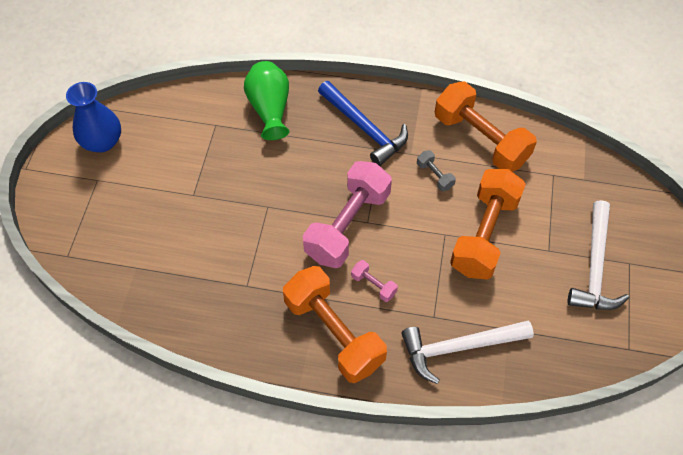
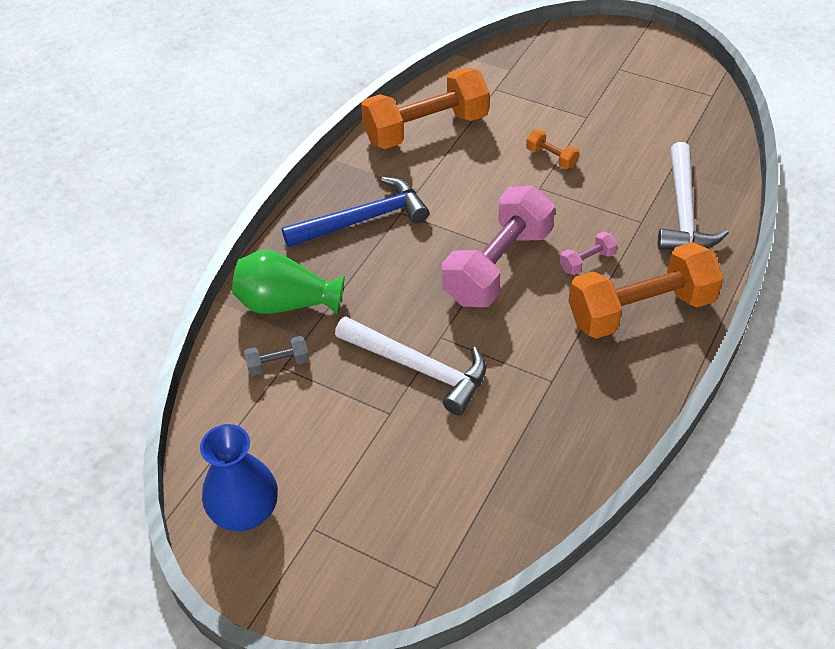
camera: 70 degrees left, 10 degrees down
(347, 225) = (498, 266): pink dumbbell -> pink dumbbell turned 75 degrees clockwise
(435, 176) = (459, 176): grey dumbbell -> grey dumbbell (278, 364)
(484, 234) = (551, 157): orange dumbbell -> orange dumbbell, size x0.42
(594, 267) = (616, 91): white hammer -> white hammer (419, 368)

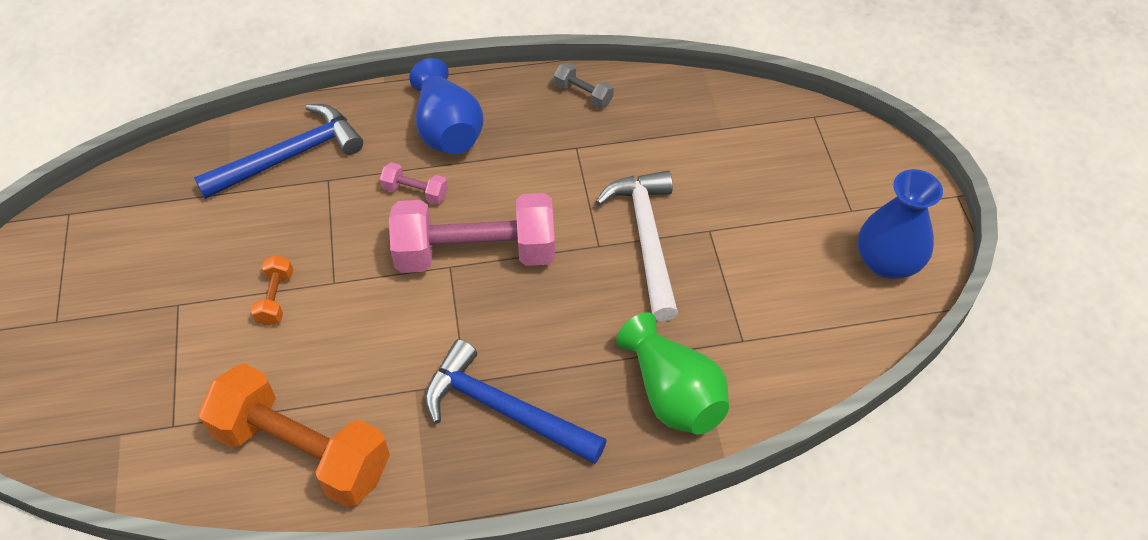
camera: 130 degrees left, 5 degrees up
(278, 364) = (743, 346): grey dumbbell -> grey dumbbell (583, 94)
(640, 310) = (447, 129): orange dumbbell -> blue vase
(683, 211) = (289, 156): white hammer -> blue hammer

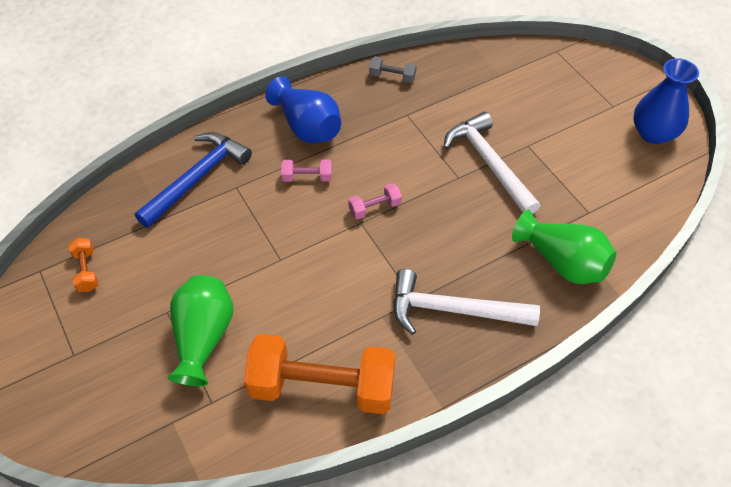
camera: 20 degrees left, 0 degrees up
(201, 348) = (203, 338): none -> green vase
(275, 298) = (242, 284): orange dumbbell -> orange dumbbell (86, 271)
(476, 253) = (374, 208): pink dumbbell -> pink dumbbell, size x0.42
(504, 410) = (453, 310): blue hammer -> white hammer

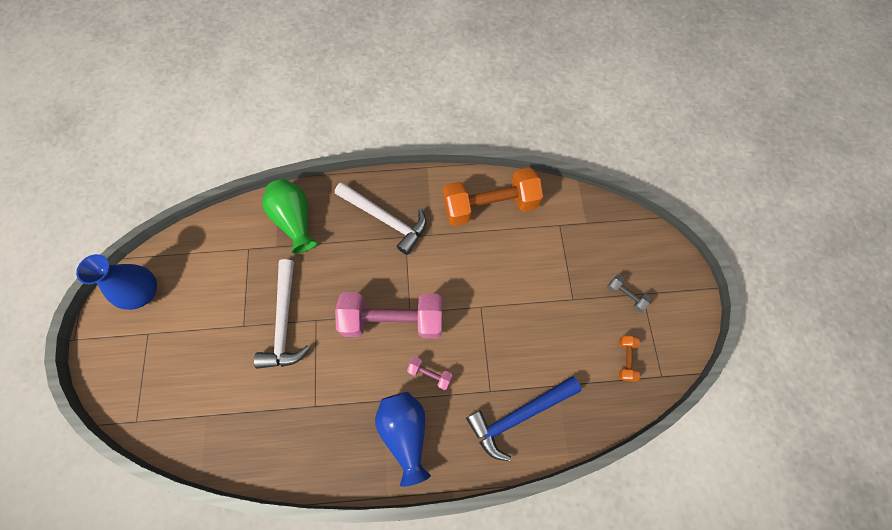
camera: 155 degrees left, 15 degrees up
(203, 338) = (553, 269): green vase -> none
(322, 387) = (490, 206): orange dumbbell -> orange dumbbell turned 45 degrees counterclockwise
(374, 208) = (393, 320): pink dumbbell -> pink dumbbell, size x2.39
(392, 77) = (299, 461): grey dumbbell -> grey dumbbell (625, 295)

